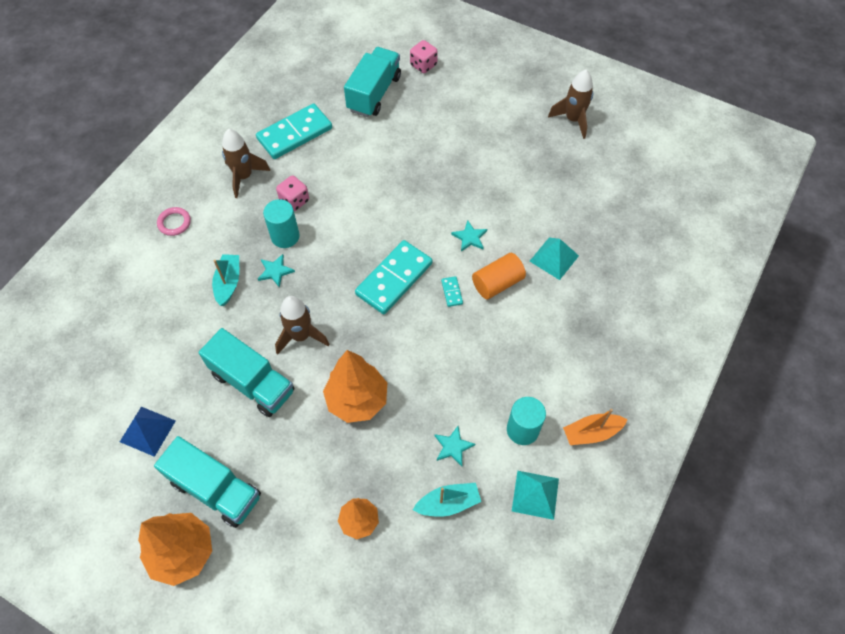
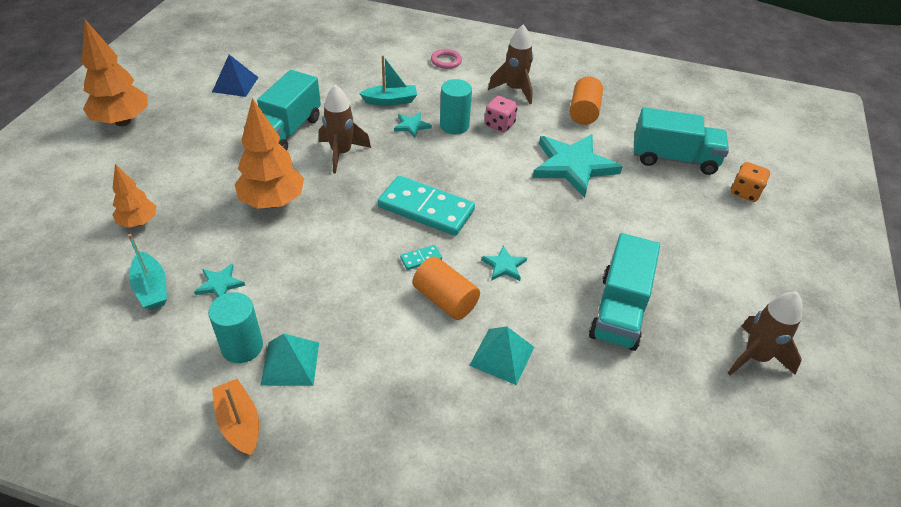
camera: 75 degrees right, 15 degrees down
(216, 489) = (179, 129): turquoise truck -> turquoise truck (619, 310)
(295, 134) = (584, 112): turquoise domino -> orange cylinder
(366, 162) = (573, 166): none -> turquoise star
(423, 65) = (745, 192): pink dice -> orange dice
(535, 494) = (155, 368): turquoise pyramid -> turquoise pyramid (290, 363)

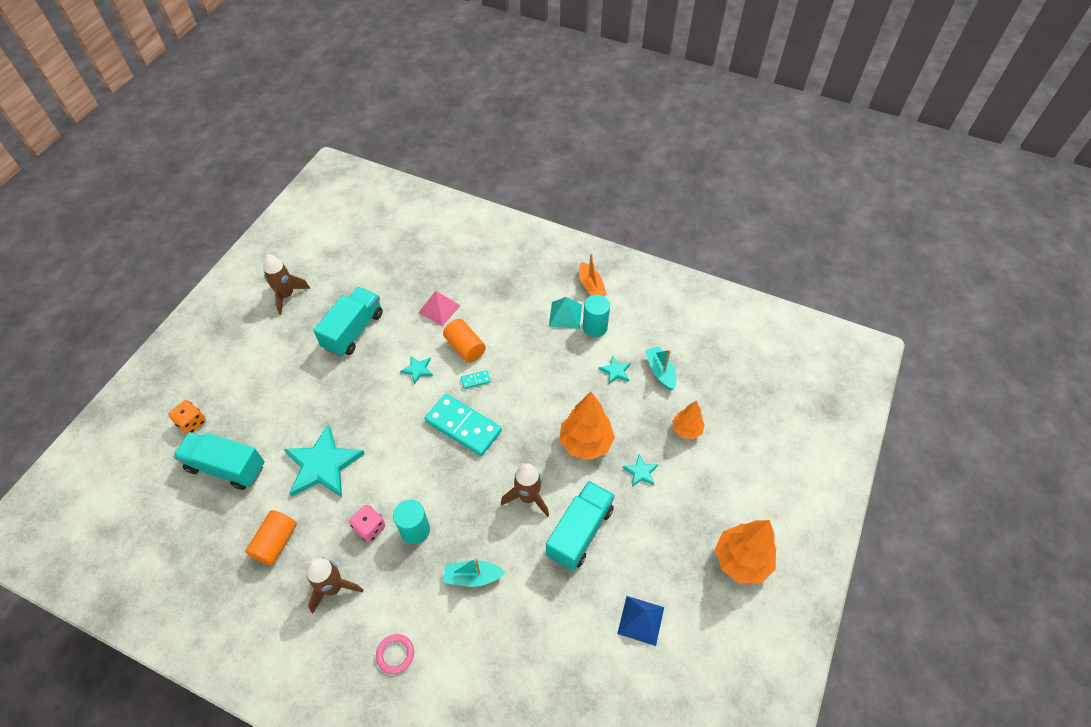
camera: 170 degrees left, 10 degrees up
(411, 126) = (457, 533): turquoise star -> turquoise star (641, 472)
(502, 356) = (439, 309): turquoise pyramid -> pink pyramid

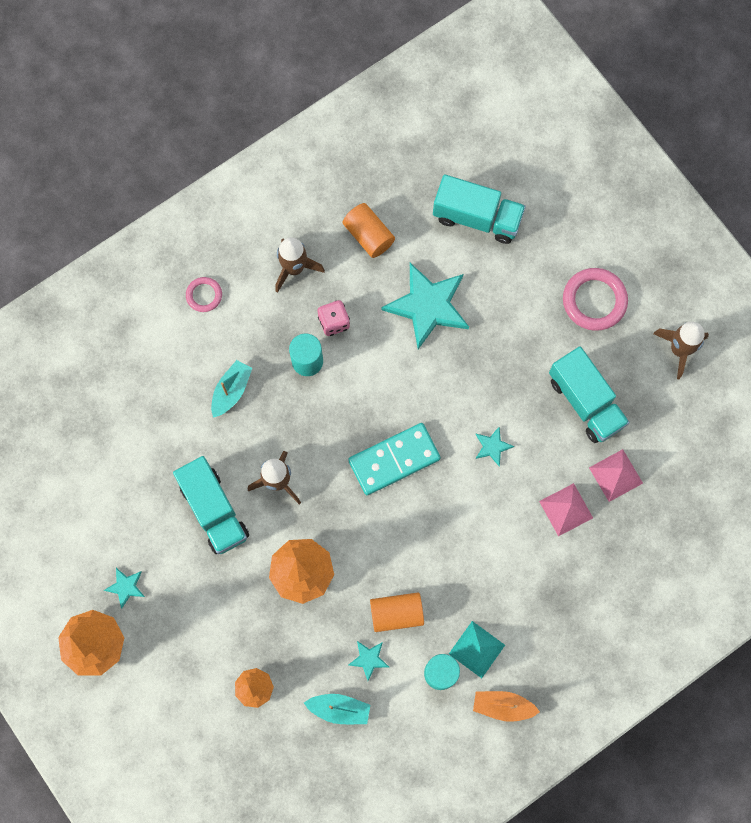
camera: 120 degrees right, 20 degrees up
(192, 423) = (550, 201): orange dice -> none
(226, 467) = (477, 217): turquoise truck -> turquoise truck turned 60 degrees clockwise
(269, 358) = (594, 301): none -> pink ring
(399, 293) = (615, 475): none -> pink pyramid
(465, 347) = (494, 511): orange cylinder -> orange cylinder (396, 613)
(475, 380) = (444, 501): turquoise domino -> none
(641, 472) = (238, 608): turquoise star -> turquoise star (125, 587)
(641, 620) = (103, 515): blue pyramid -> none

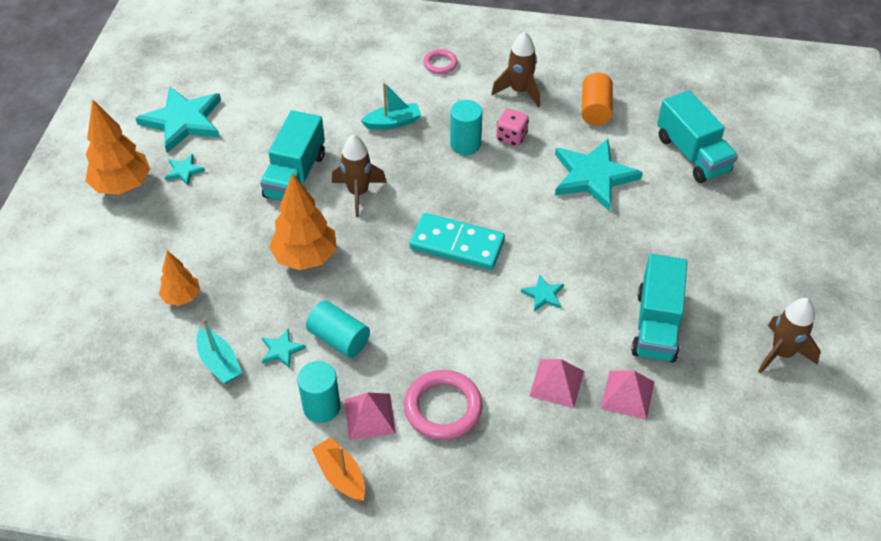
camera: 45 degrees right, 25 degrees down
(67, 543) = (183, 121): none -> turquoise star
(396, 613) = (339, 339): orange cylinder -> turquoise cylinder
(476, 649) = (369, 416): turquoise pyramid -> pink pyramid
(594, 301) = (737, 267): pink ring -> pink ring (443, 408)

